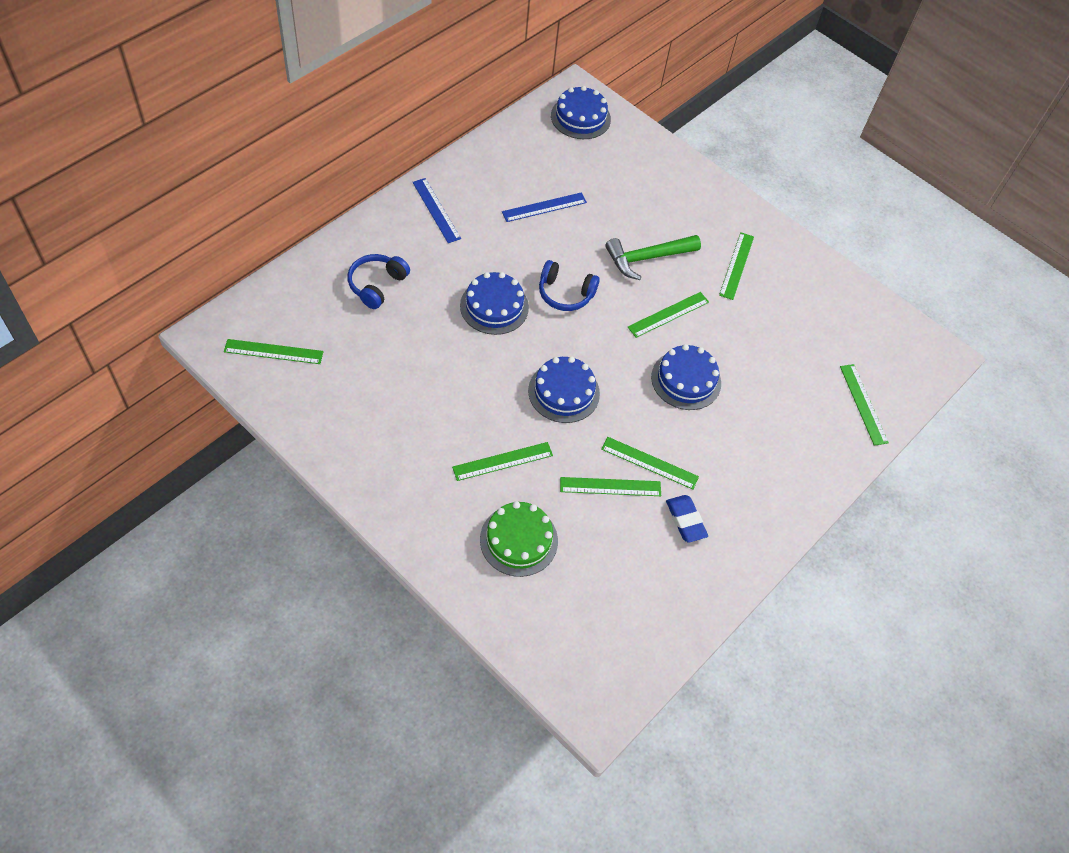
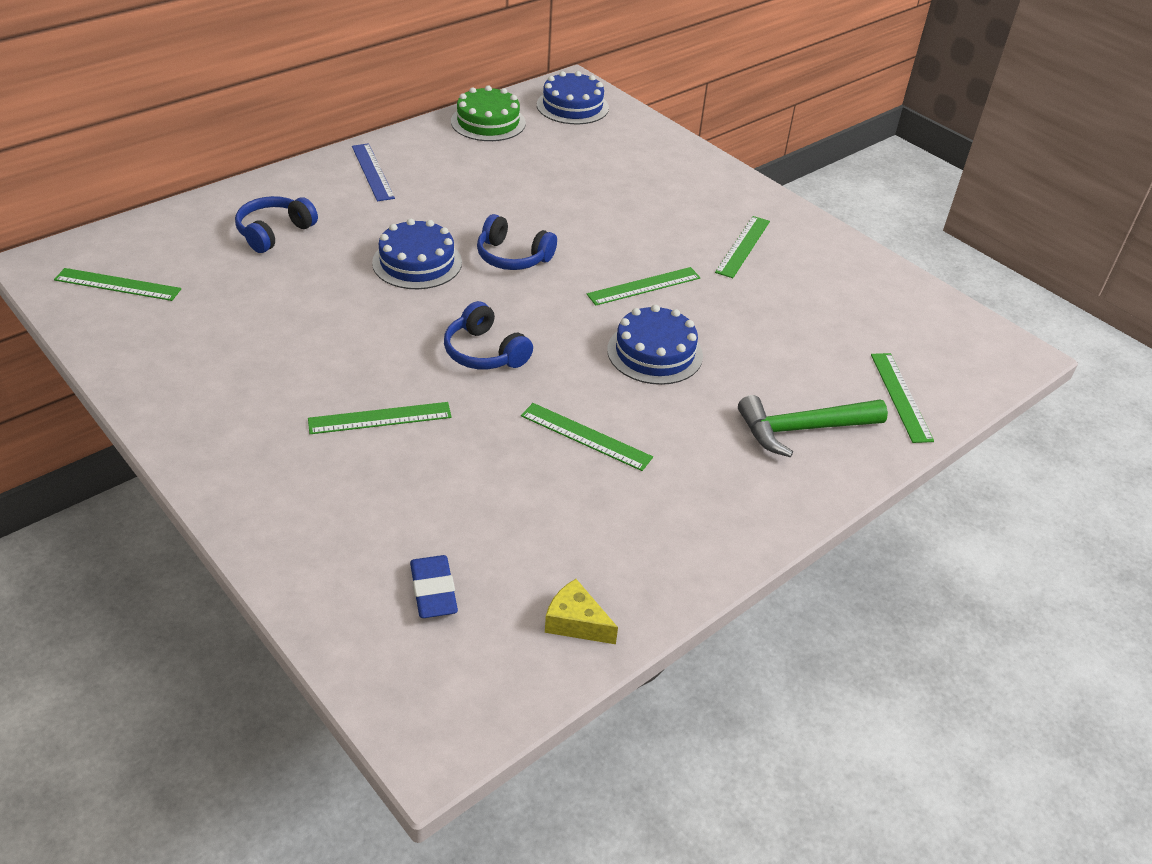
camera: 10 degrees right, 15 degrees down
(519, 540) = (375, 508): green cake -> green cake (488, 122)
(544, 207) = (507, 178): blue ruler -> none
(563, 392) = (485, 352): blue cake -> blue headphones
(610, 487) = (524, 458): green ruler -> none
(647, 258) = (627, 232): green hammer -> green hammer (802, 429)
(669, 617) = (576, 622): none -> yellow cheese
(685, 520) = (624, 506): blue eraser -> blue eraser (433, 591)

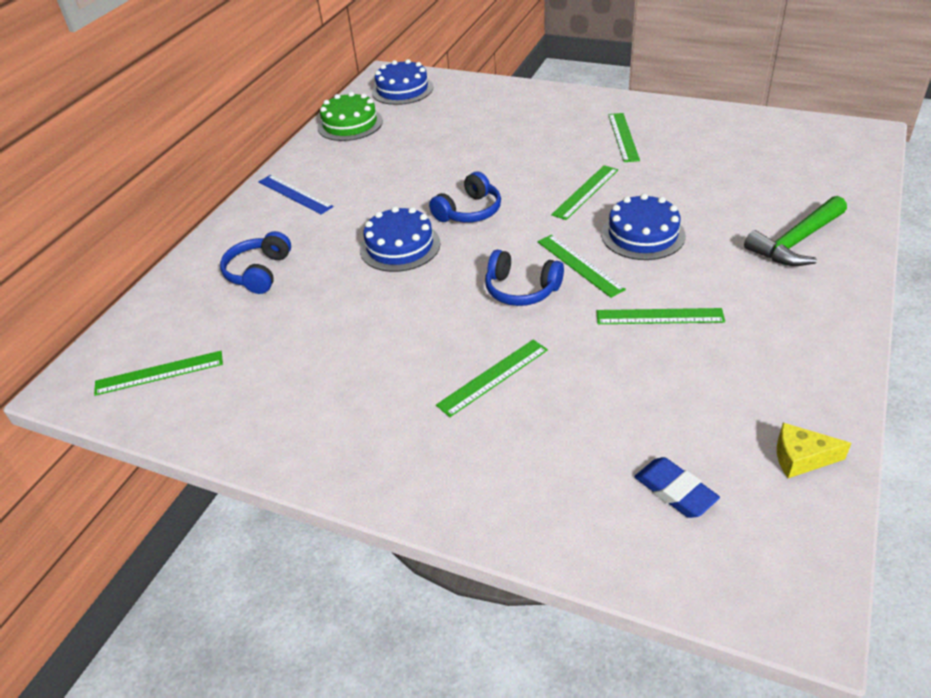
camera: 20 degrees left, 0 degrees up
(513, 257) = (469, 211): blue headphones -> blue headphones turned 45 degrees counterclockwise
(901, 396) = (831, 191): green ruler -> green ruler (579, 265)

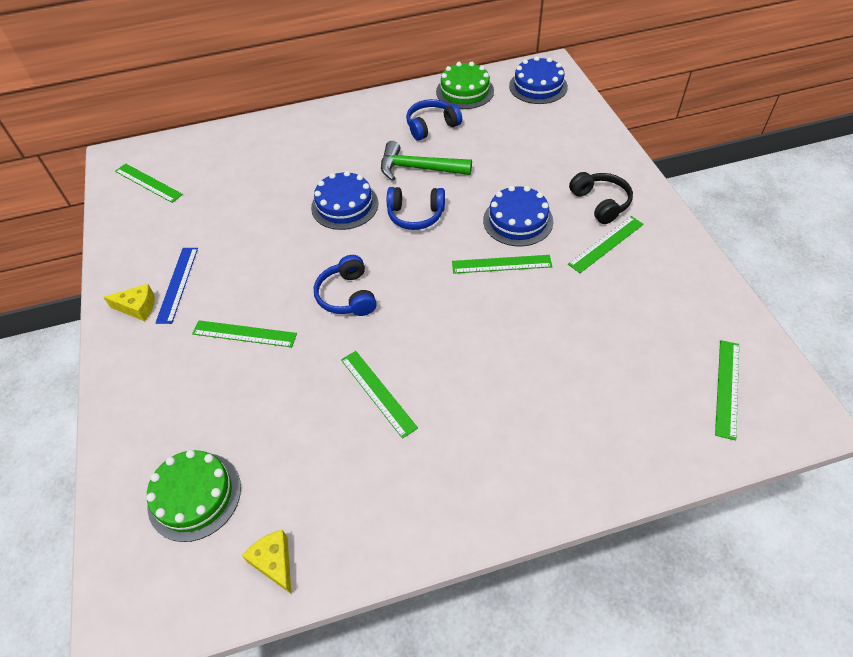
camera: 50 degrees right, 10 degrees up
(259, 272) = (265, 160): blue headphones -> blue headphones (431, 126)
(295, 194) = (358, 121): blue ruler -> blue ruler (177, 284)
(356, 450) = (138, 307): none -> yellow cheese
(577, 120) = (600, 203): none -> black headphones
(579, 265) = (403, 312): green ruler -> green ruler (727, 388)
(643, 234) = (475, 329): blue cake -> blue cake (518, 221)
(675, 491) = (194, 496): blue eraser -> green cake
(796, 242) = (556, 439): green hammer -> green hammer (418, 168)

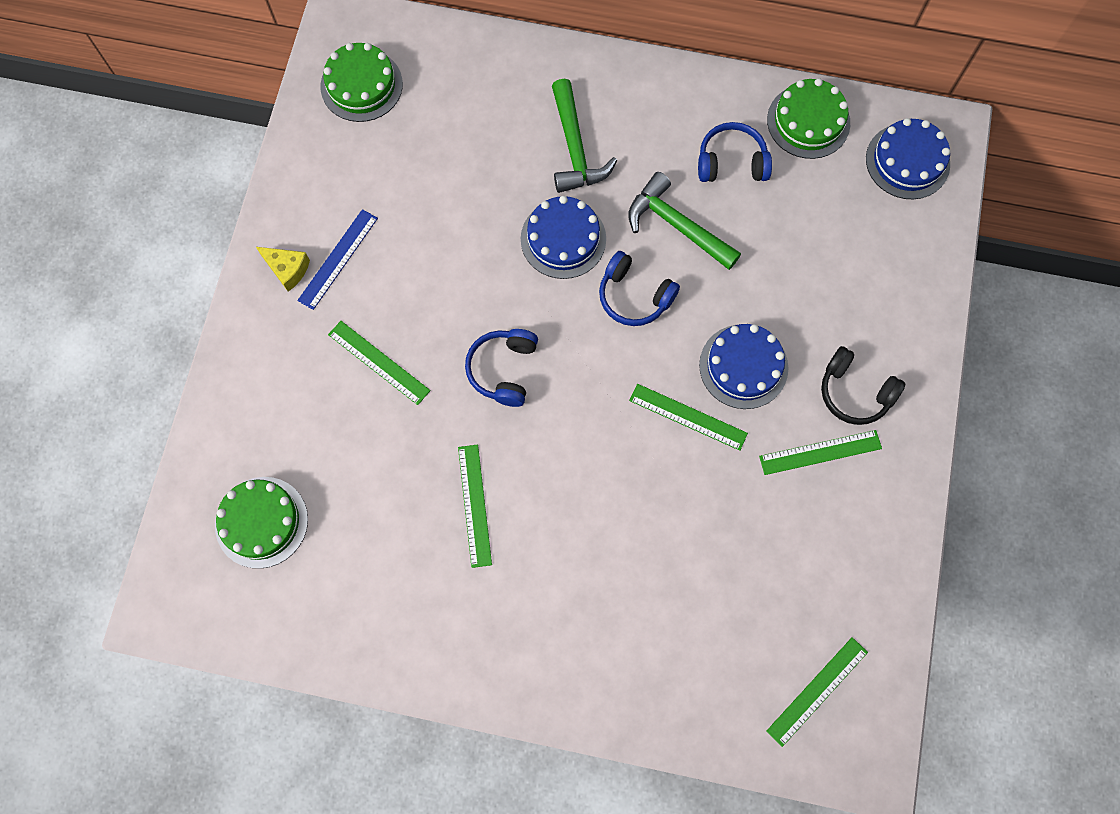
camera: 25 degrees right, 20 degrees up
(148, 183) = (361, 85): green ruler -> green cake
(274, 562) = (303, 625): yellow cheese -> none
(323, 158) = (575, 148): none -> green hammer
(600, 203) = (854, 392): black headphones -> black headphones turned 120 degrees clockwise

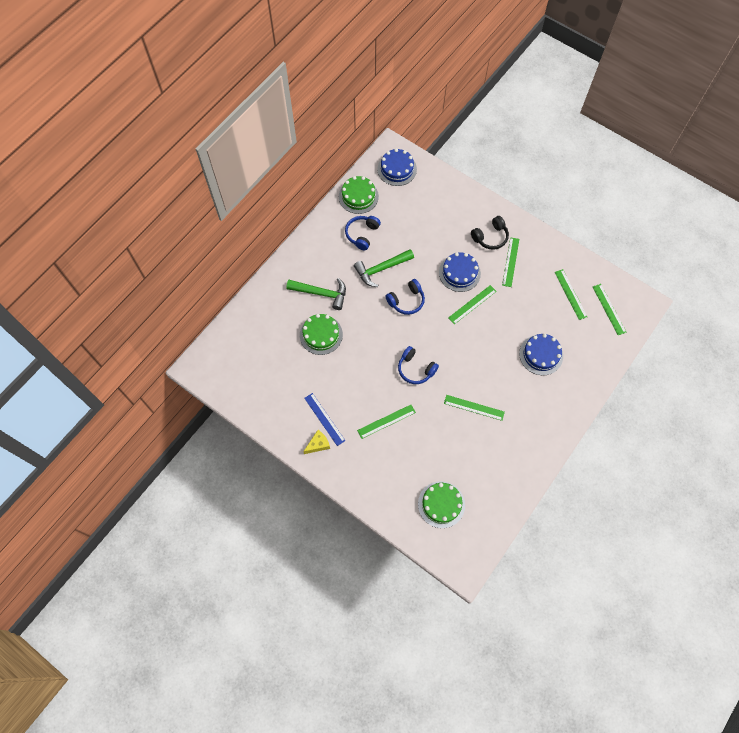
camera: 65 degrees left, 5 degrees down
(361, 85) = (236, 372): green cake -> green cake (321, 335)
(563, 239) = (364, 317): blue cake -> blue cake (541, 355)
(810, 599) = (570, 294): none -> green ruler

